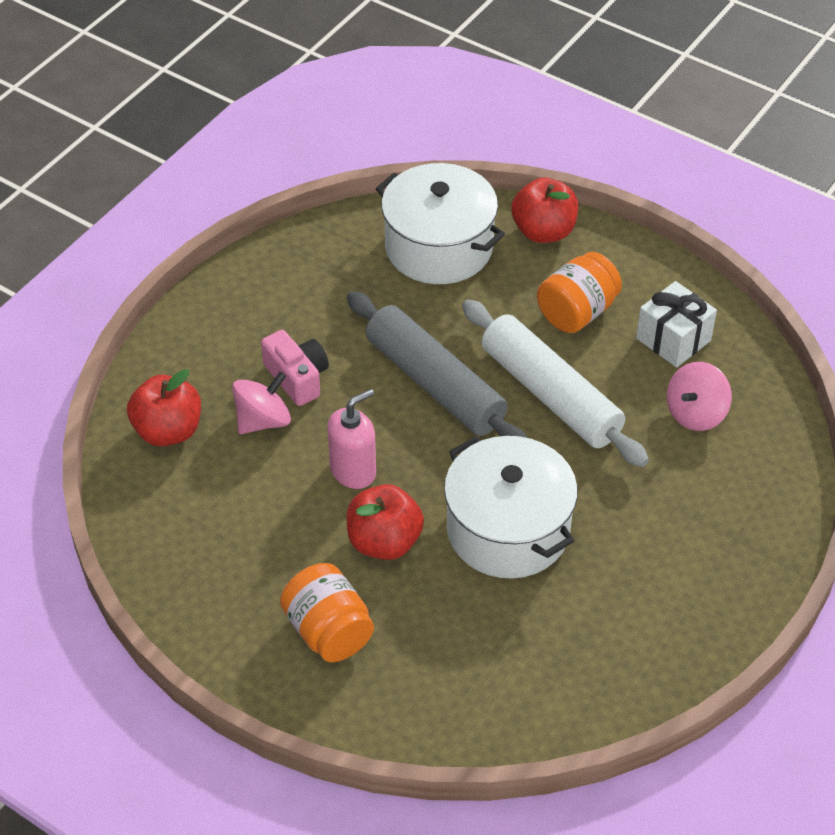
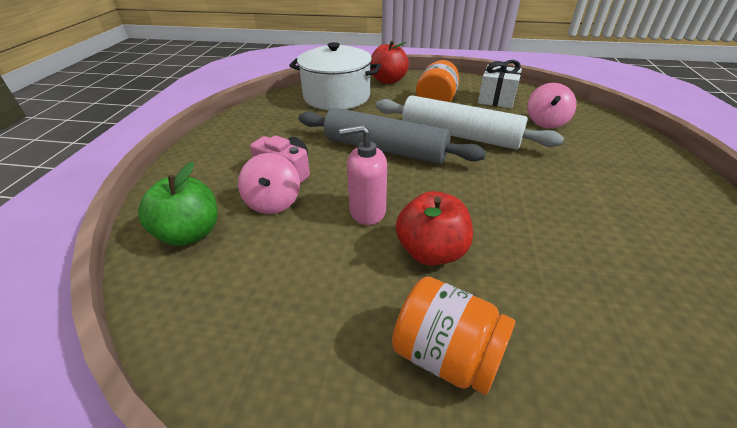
camera: 25 degrees left, 10 degrees down
(168, 431) = (190, 233): red apple -> green apple
(263, 420) = (273, 202): pink spinning top -> pink spinning top turned 150 degrees clockwise
(353, 471) = (367, 211): pink soap dispenser -> pink soap dispenser turned 120 degrees counterclockwise
(508, 529) = (512, 210): white pot -> none

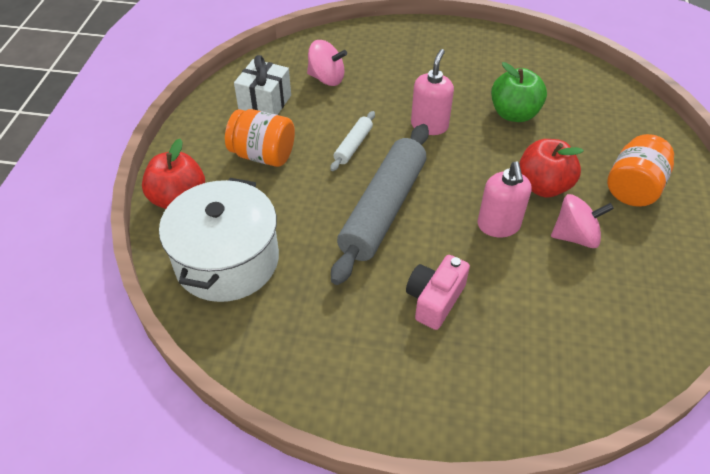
camera: 90 degrees left, 10 degrees up
(190, 233) = (557, 369): green apple -> green apple (514, 114)
(273, 202) = (495, 303): pink spinning top -> pink spinning top (575, 236)
(459, 135) = (353, 145): white rolling pin -> white rolling pin, size x0.45
(506, 175) = (429, 125): none -> pink soap dispenser

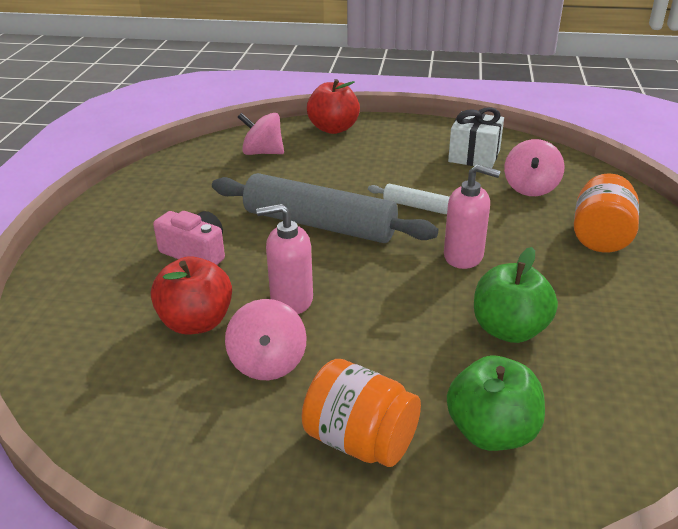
camera: 90 degrees right, 15 degrees down
(227, 260) = (262, 152): white pot -> pink spinning top
(263, 155) = (394, 159): orange jar -> orange jar (600, 236)
(543, 186) = (360, 343): red apple -> red apple (196, 322)
(608, 132) = (491, 432): none -> green apple

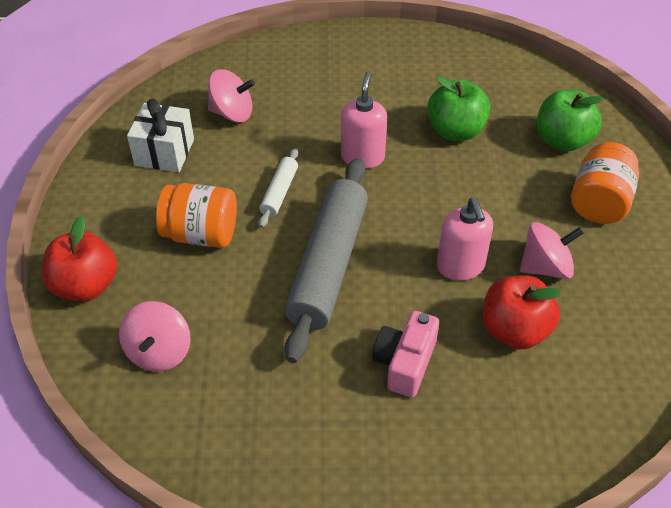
camera: 100 degrees left, 15 degrees up
(600, 236) = (313, 76): orange jar -> orange jar (201, 234)

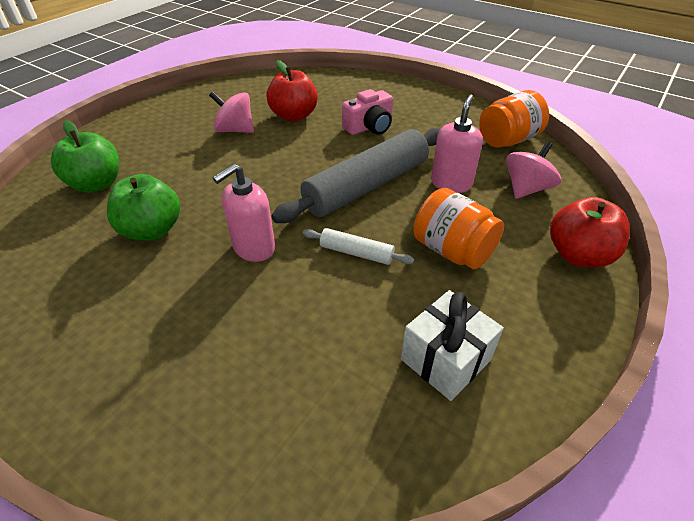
camera: 145 degrees left, 5 degrees down
(232, 113) = (329, 373): pink spinning top -> none
(279, 192) = (356, 253): white rolling pin -> white rolling pin turned 60 degrees clockwise
(460, 266) = (282, 150): pink soap dispenser -> pink soap dispenser (451, 183)
(599, 202) = (149, 143): orange jar -> orange jar (507, 140)

